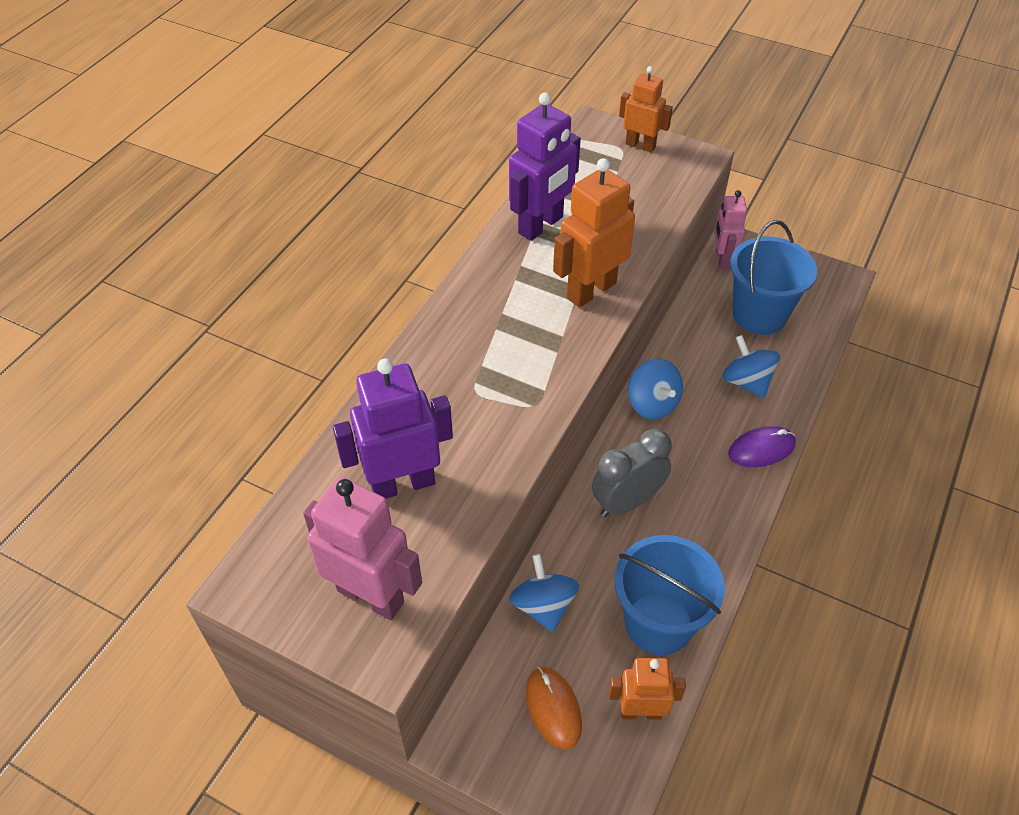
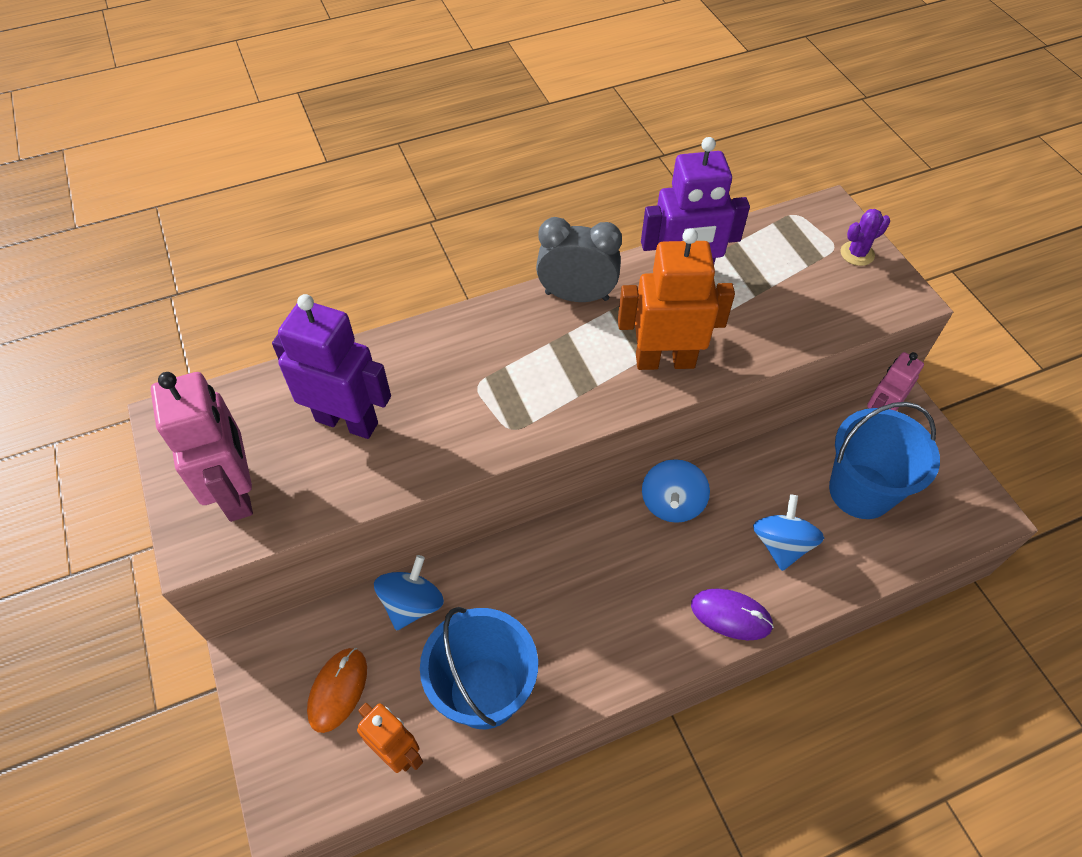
camera: 40 degrees right, 5 degrees up
(627, 502) = (563, 571): grey clock -> grey clock (577, 296)
(640, 145) = (857, 254): orange robot -> purple cactus

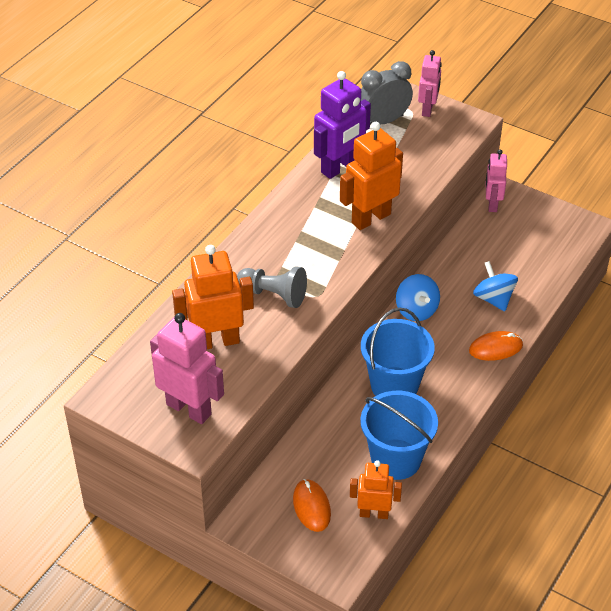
camera: 35 degrees left, 10 degrees down
(347, 421) = (216, 341): purple robot -> orange robot
(412, 604) = (313, 442): blue spinning top -> none
(463, 398) = (273, 295): none -> grey pawn
(577, 296) = (287, 208): grey clock -> grey clock (383, 121)
(731, 615) = (495, 348): purple mouse -> orange mouse
(857, 254) = (428, 109): purple cactus -> pink robot
(860, 491) = (514, 249): blue bucket -> blue bucket (394, 385)

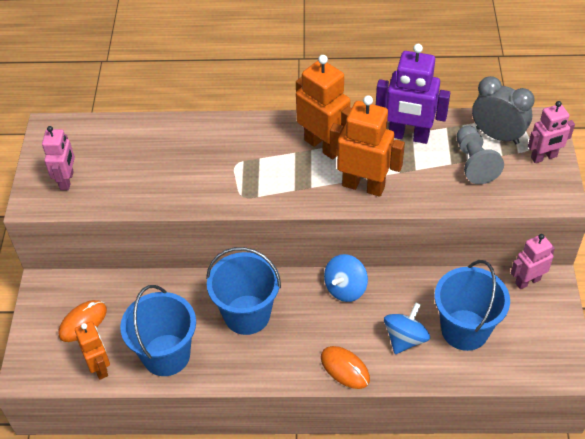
camera: 60 degrees right, 5 degrees up
(189, 409) = (67, 180): pink robot -> pink robot, size x0.63
(216, 341) = (147, 161): orange robot -> orange robot (323, 146)
(273, 295) = (222, 169): grey pawn -> grey pawn (474, 163)
(510, 261) = (465, 330): none -> blue bucket

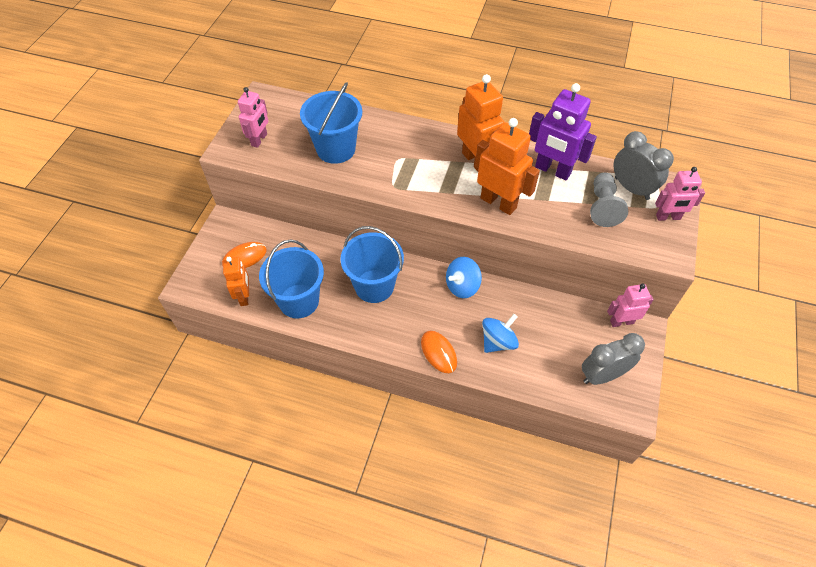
camera: 15 degrees right, 5 degrees up
(465, 330) = (552, 348): blue bucket -> blue bucket (336, 149)
(526, 343) = (602, 375): none -> grey clock

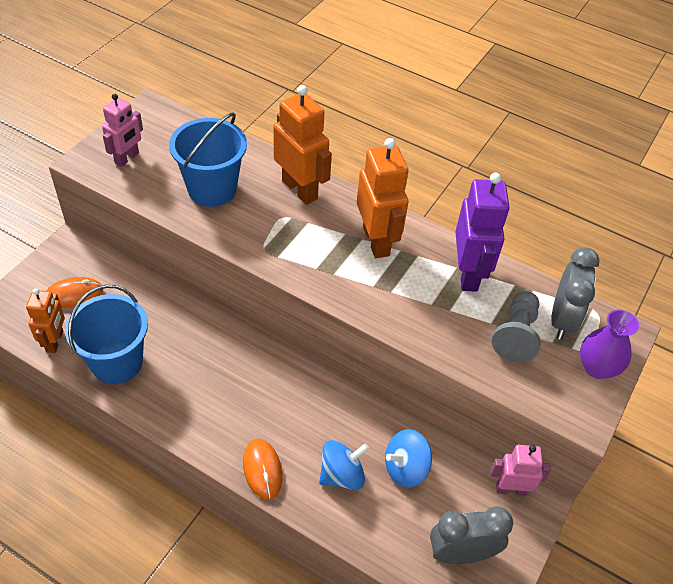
camera: 10 degrees right, 5 degrees down
(374, 286) = (214, 366): blue bucket -> none
(462, 286) = (322, 393): blue spinning top -> blue spinning top (405, 468)
(498, 203) = (385, 299): orange robot -> orange robot (300, 190)
(552, 170) = (468, 274): purple robot -> purple robot turned 135 degrees counterclockwise
(631, 188) = (562, 319): grey clock -> grey clock turned 45 degrees clockwise
(668, 217) = (597, 367): pink robot -> purple vase

